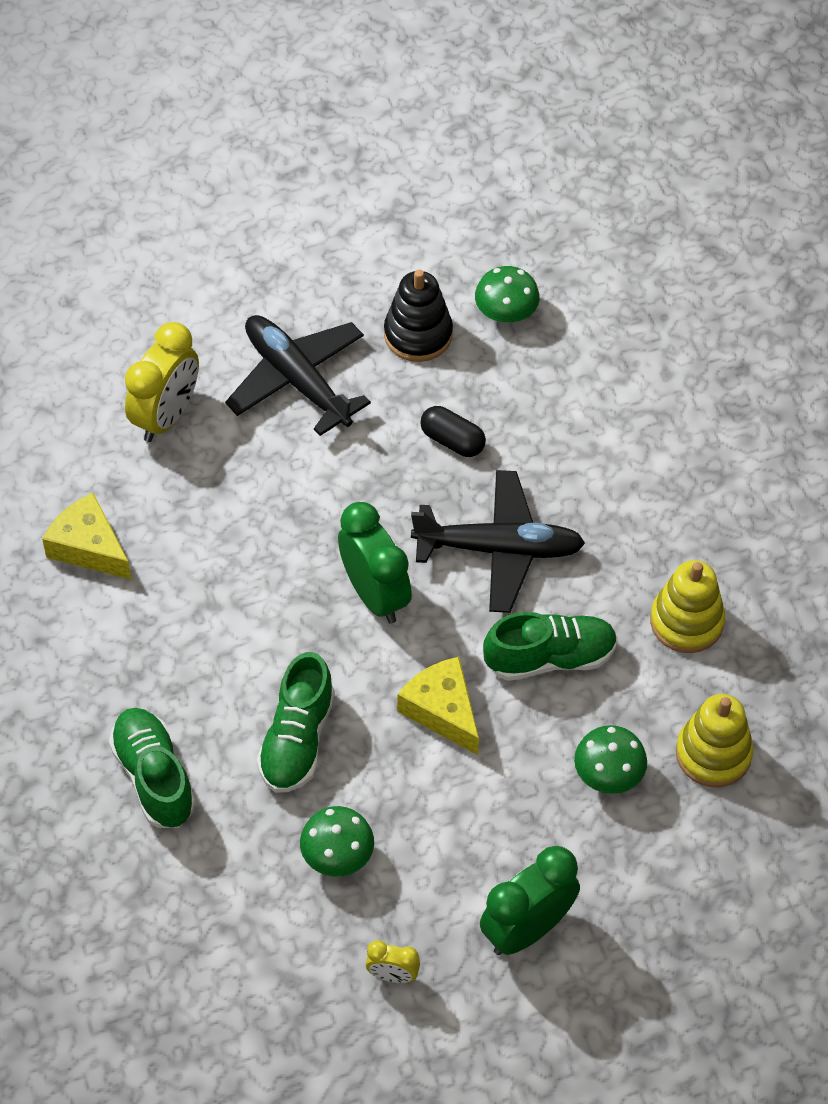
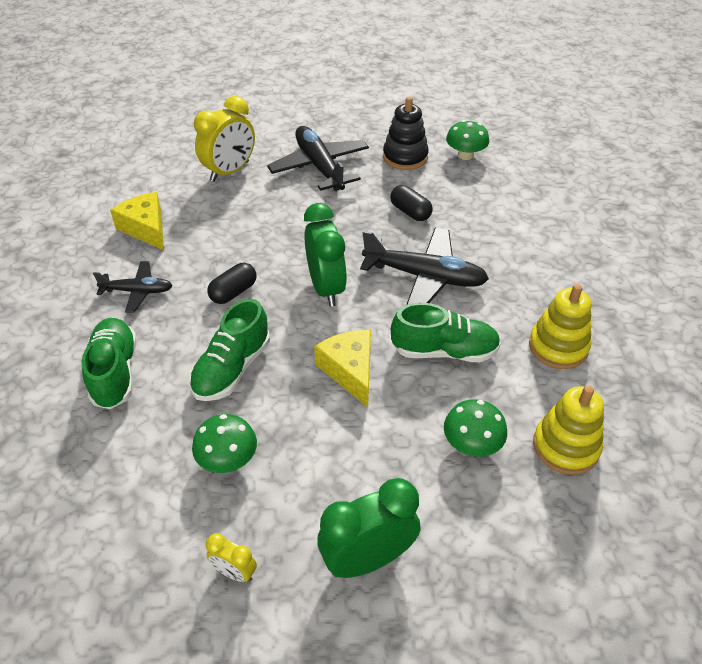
camera: 15 degrees right, 10 degrees down
(126, 653) = (138, 291): none -> black plane
(255, 627) = (233, 292): none -> black capsule

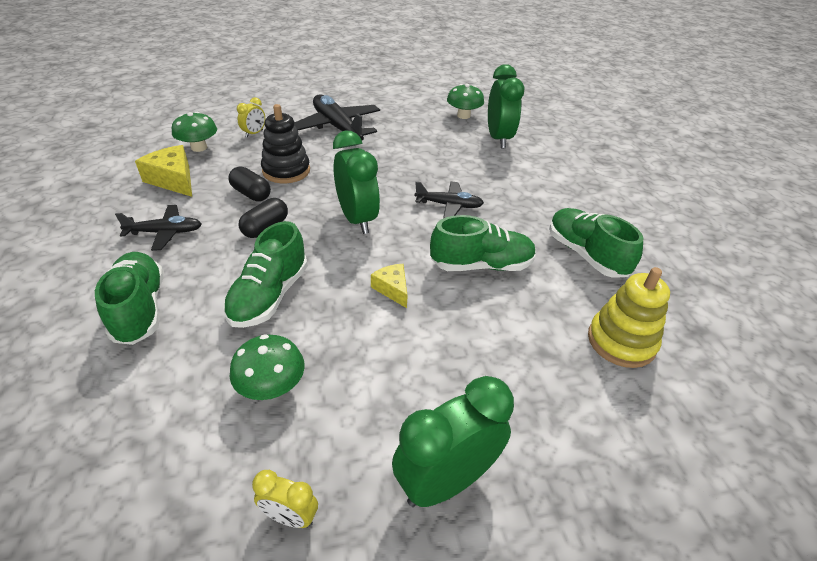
camera: 10 degrees left, 5 degrees down
(230, 171) = (254, 133): yellow clock -> yellow clock, size x0.50
(350, 371) = (392, 289): yellow cheese -> yellow cheese, size x0.60
(405, 157) = (412, 118): black stacking toy -> black stacking toy (286, 171)
(410, 212) = (425, 157): black capsule -> black capsule (251, 194)
(425, 277) = (449, 205): black plane -> black plane, size x0.57
(472, 444) = (529, 347): green mushroom -> green mushroom (199, 147)
(499, 190) = (498, 139): none -> green clock
(558, 347) = (585, 254): yellow stacking toy -> green shoe

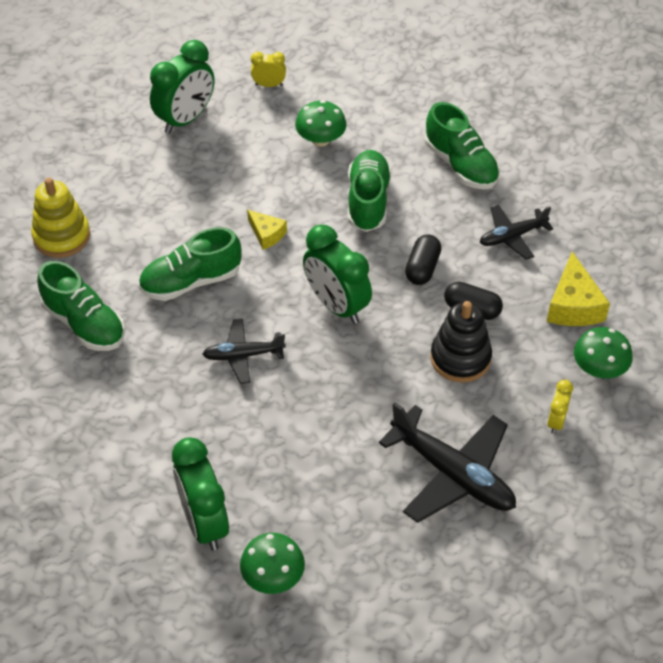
camera: 165 degrees right, 10 degrees up
(173, 180) = (573, 305): yellow cheese -> yellow cheese turned 60 degrees clockwise

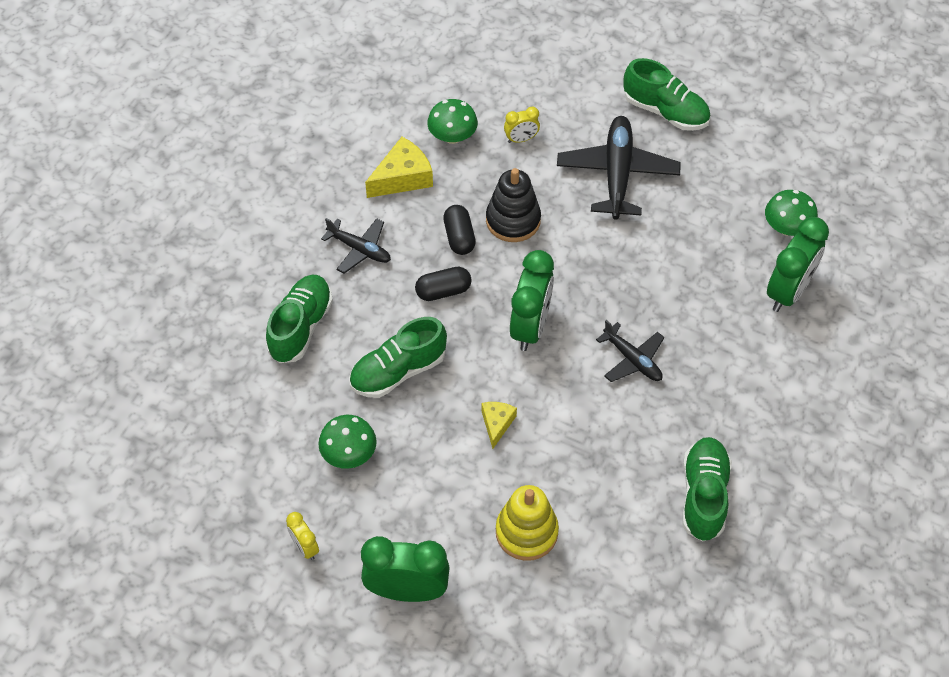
camera: 125 degrees left, 5 degrees up
(61, 236) = (633, 588): yellow stacking toy -> yellow stacking toy (526, 532)
(191, 281) = (594, 446): green shoe -> green shoe (665, 111)

